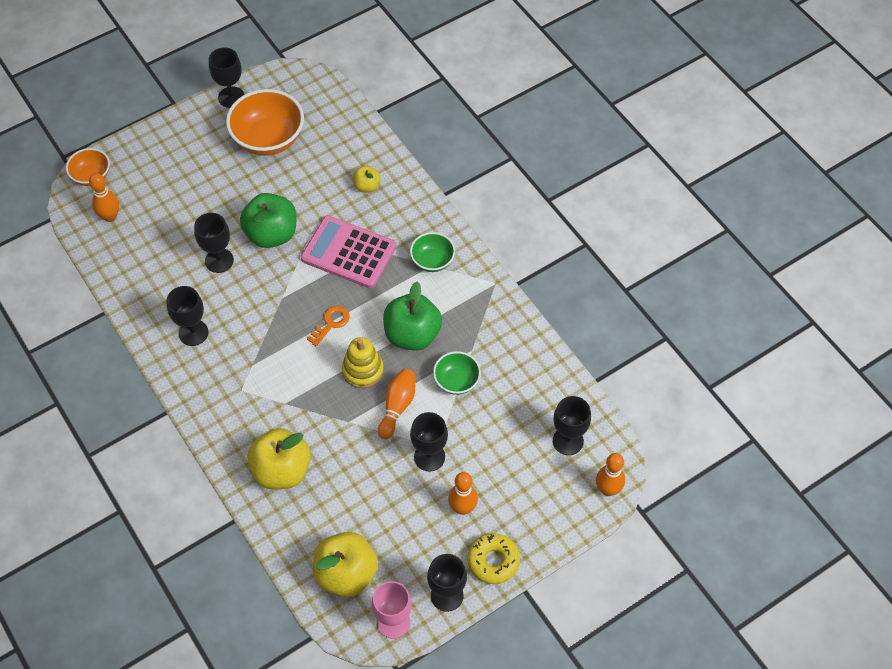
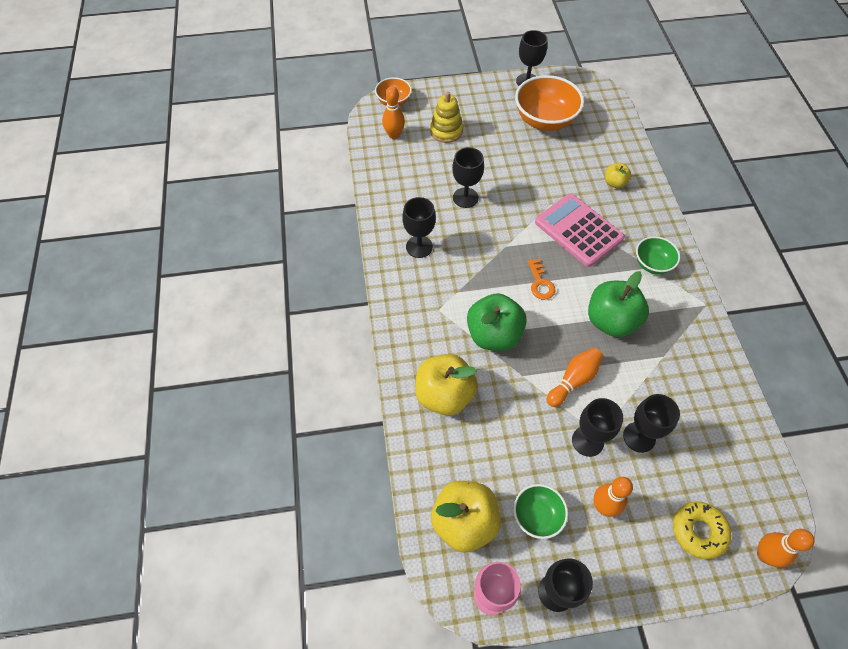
camera: 25 degrees right, 0 degrees up
(271, 234) = (518, 192): green apple -> green apple (494, 335)
(331, 323) = (540, 283): orange key -> orange key turned 105 degrees clockwise
(363, 370) = (553, 335): yellow stacking toy -> yellow stacking toy (446, 131)
(456, 381) = (639, 379): green bowl -> green bowl (537, 516)
(493, 561) = (617, 577): yellow donut -> yellow donut (698, 531)
(568, 441) = (735, 484): black goblet -> black goblet (639, 437)

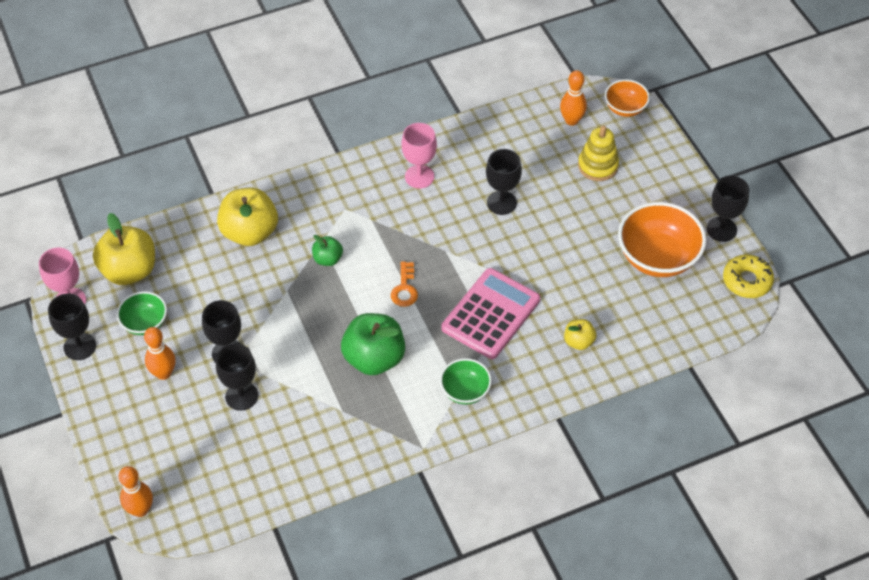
camera: 75 degrees right, 5 degrees down
(419, 247) = (419, 177): black goblet -> pink goblet
(494, 335) = (328, 259): green apple -> green apple, size x0.51
(540, 283) = (404, 289): orange key -> orange key turned 60 degrees counterclockwise
(573, 380) = (292, 333): orange bowling pin -> none
(698, 531) = (153, 453): yellow donut -> yellow donut (747, 281)

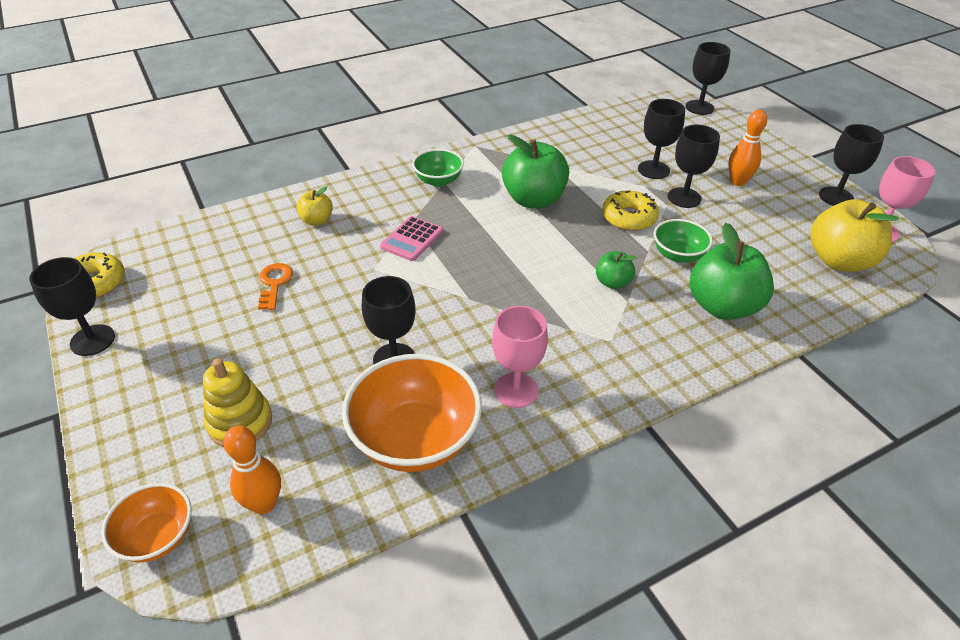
camera: 175 degrees right, 10 degrees down
(140, 510) = (699, 107): orange bowling pin -> black goblet
(145, 323) = (785, 217): green bowl -> green bowl (678, 255)
(250, 232) = (722, 306): yellow apple -> green apple
(290, 330) = (629, 217): none -> yellow donut
(404, 289) = (513, 258): orange key -> orange key (274, 283)
(491, 314) = (412, 239): pink calculator -> pink calculator, size x0.56
(657, 257) = (196, 303): orange bowl -> orange bowl (415, 439)

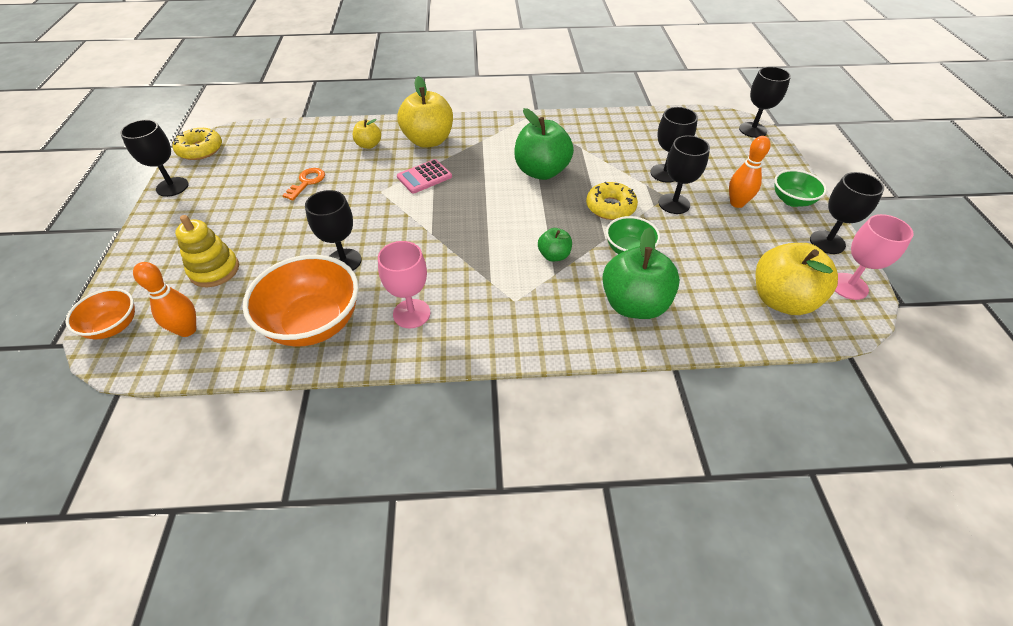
camera: 25 degrees right, 5 degrees up
(384, 198) = (428, 141): none -> yellow apple
(438, 181) = (478, 138): green bowl -> green bowl (792, 200)

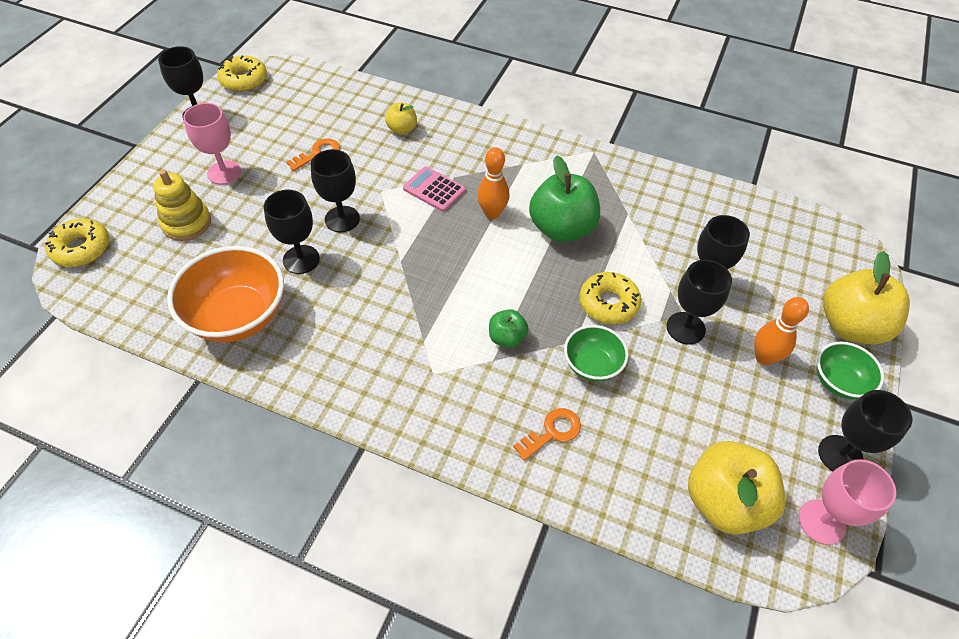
camera: 25 degrees right, 5 degrees up
(113, 326) = (81, 248): orange bowl -> yellow donut
(187, 330) = (134, 277): orange bowling pin -> orange bowling pin (492, 213)
(411, 313) = (328, 344): pink goblet -> pink goblet (224, 172)
(424, 177) = (434, 189): pink calculator -> pink calculator turned 45 degrees clockwise
(428, 141) = (465, 145): yellow apple -> yellow apple (850, 326)
(634, 304) = (552, 432): green apple -> orange key
(752, 130) = (862, 265): black goblet -> black goblet (342, 219)

